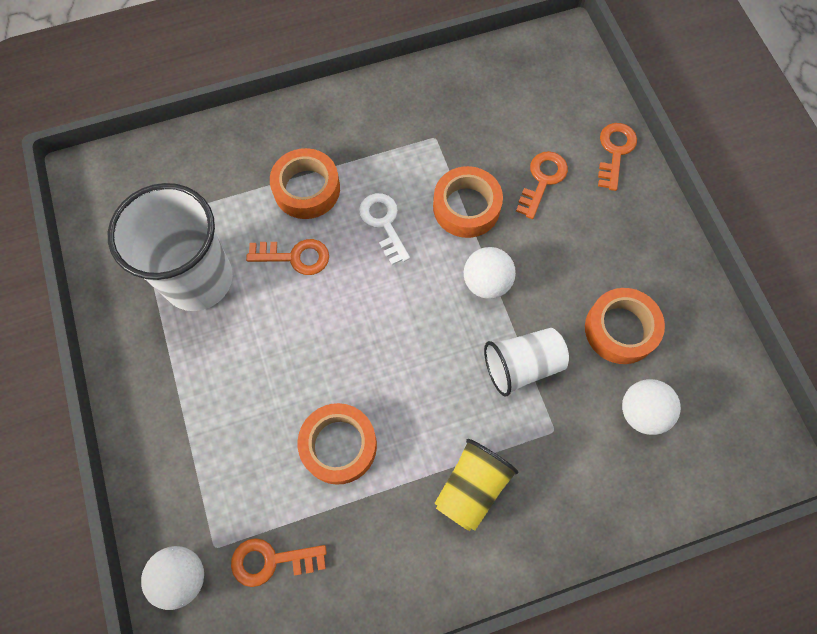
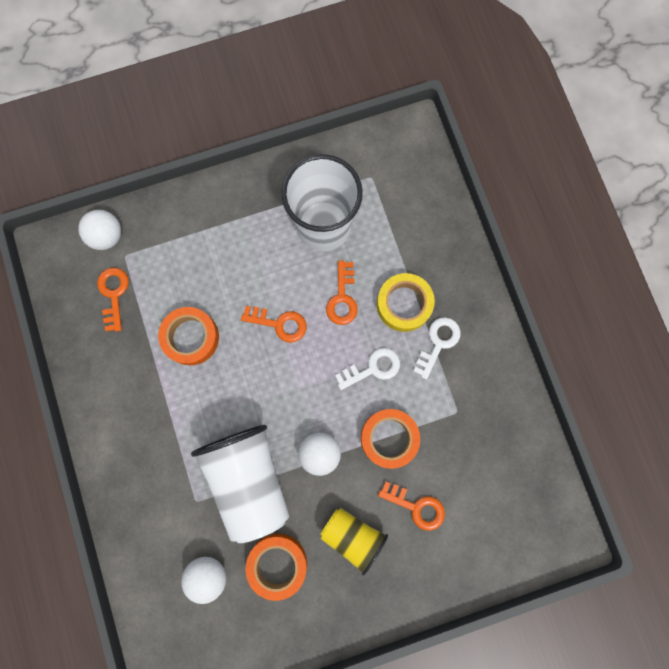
camera: 90 degrees right, 10 degrees up
(306, 189) = (404, 304): orange tape -> yellow tape
(354, 154) = (438, 343): none -> white key
(471, 487) = (156, 435): yellow cup -> yellow cup (352, 535)
(522, 365) = (248, 479): white cup -> white cup, size x1.71
(615, 151) = (448, 577): orange key -> orange key (279, 324)

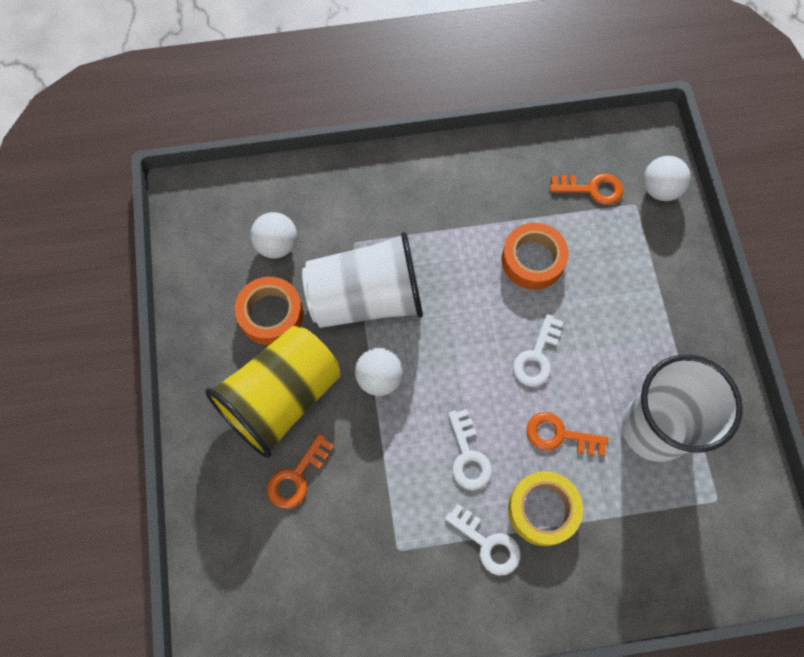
camera: 100 degrees right, 10 degrees down
(279, 324) = (536, 357): orange key -> white key
(352, 535) = (282, 398): yellow cup -> yellow cup, size x1.71
(389, 438) = (382, 459): orange tape -> none

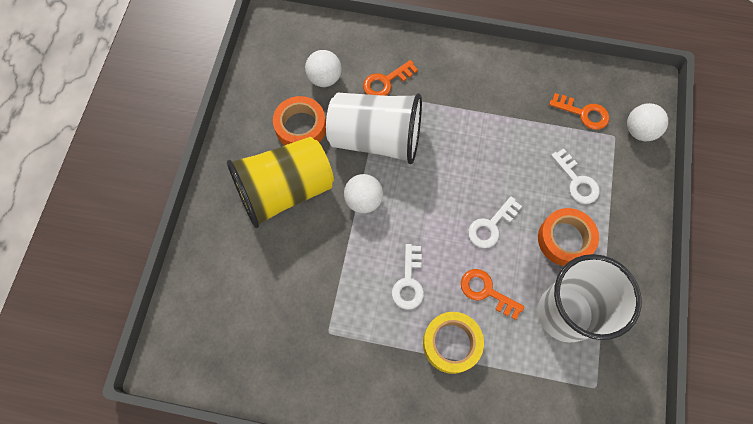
camera: 20 degrees right, 0 degrees up
(296, 477) = (274, 251): orange key -> orange key (385, 82)
(488, 544) = (399, 353): white key -> white key (577, 181)
(533, 260) = (515, 152): orange tape -> orange tape (565, 239)

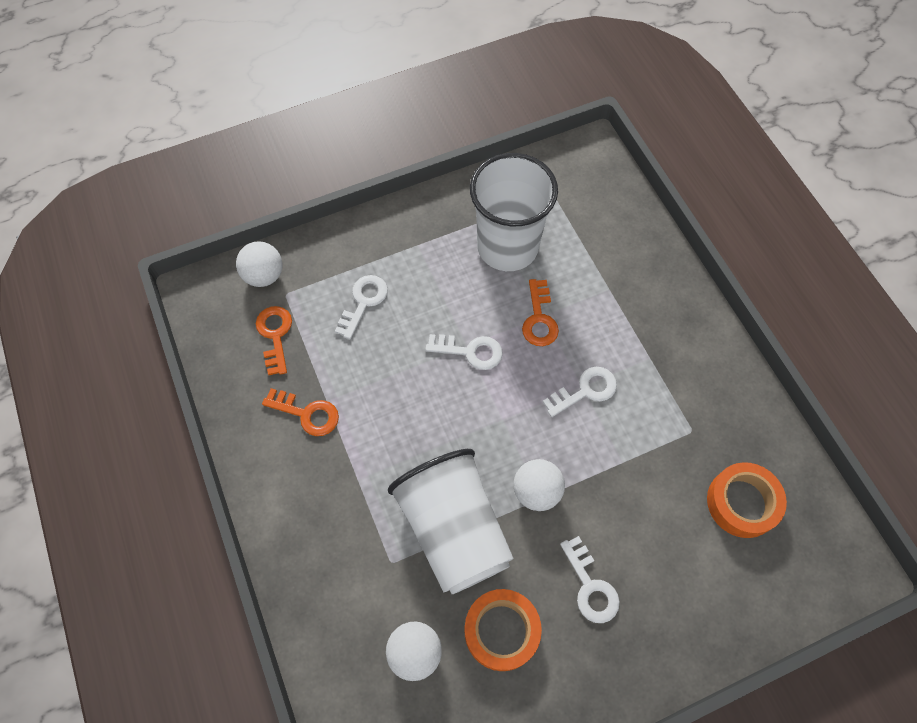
camera: 125 degrees left, 5 degrees down
(285, 190) = (590, 587): yellow cup -> white key
(385, 82) = (370, 571): orange key -> orange key (307, 414)
(451, 343) = (610, 320): yellow tape -> none
(565, 239) = (435, 281): orange tape -> orange tape (742, 502)

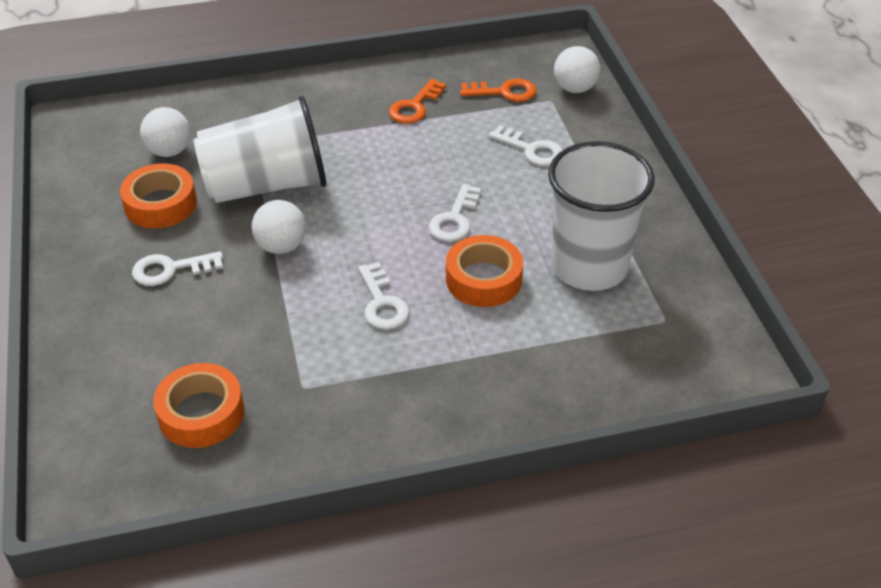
camera: 100 degrees right, 20 degrees down
(539, 319) = (483, 279): orange key -> orange tape

